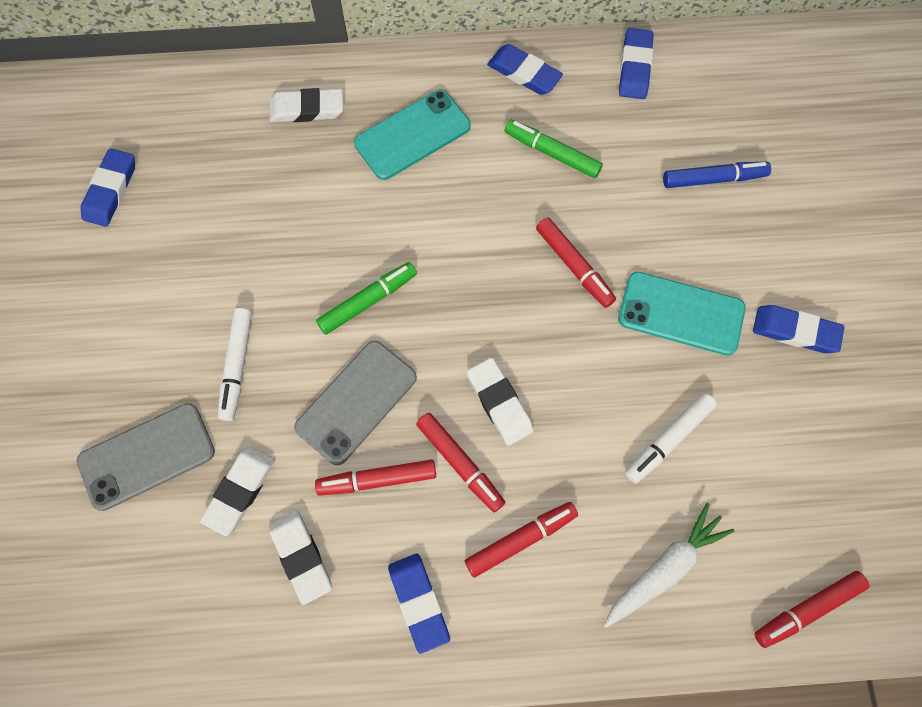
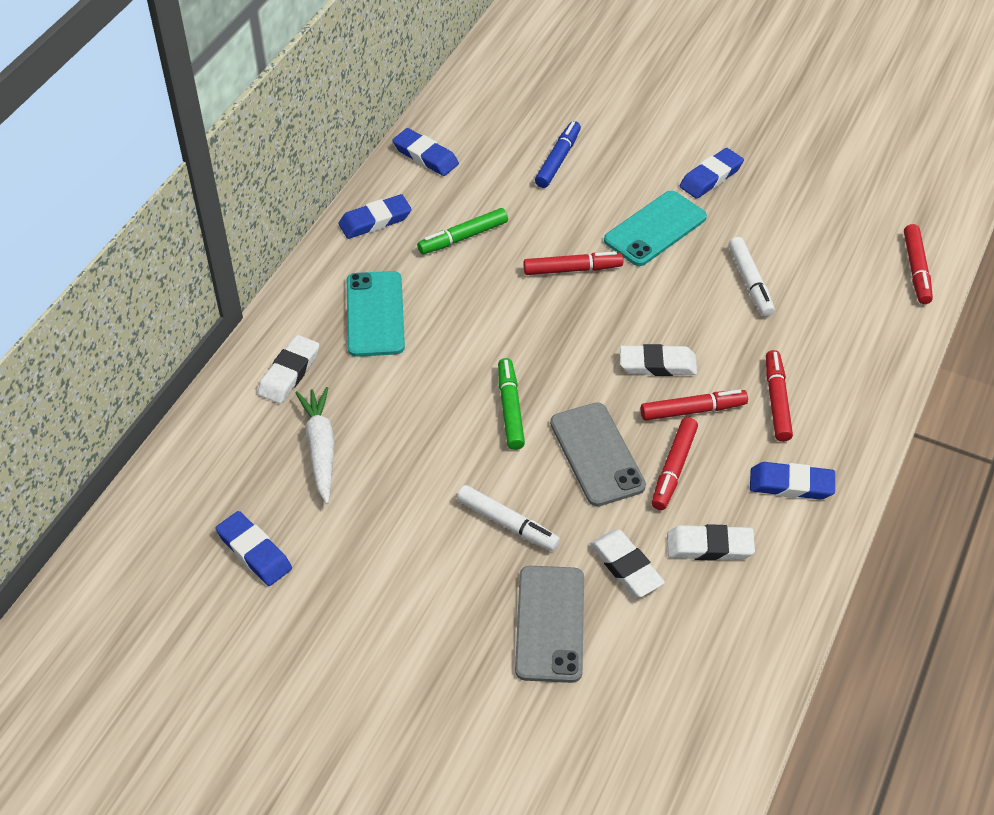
camera: 60 degrees left, 20 degrees down
(664, 568) = (846, 329): white carrot -> white carrot (320, 449)

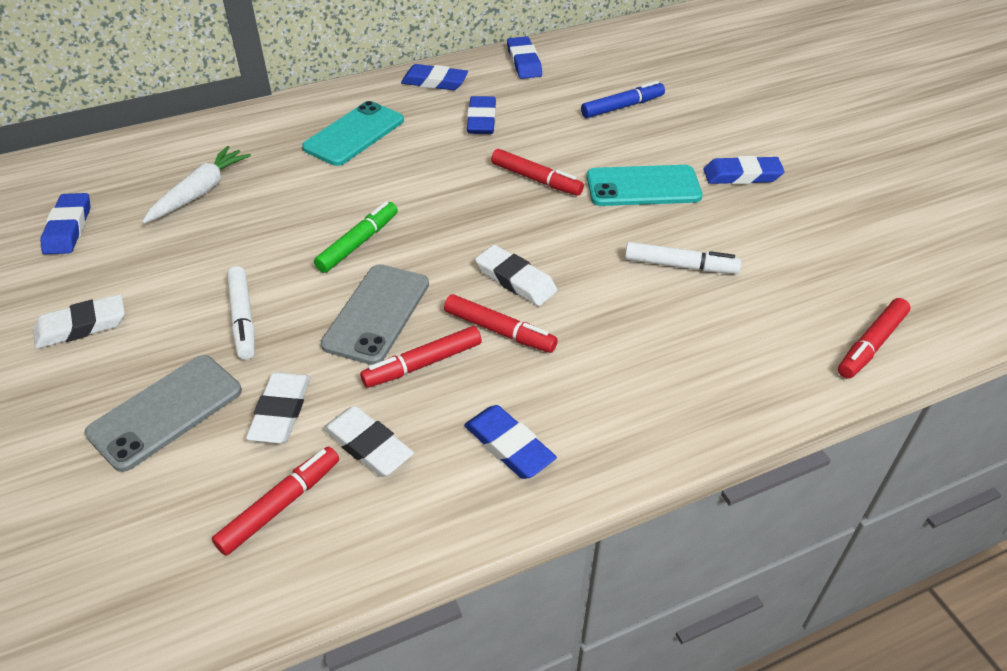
camera: 40 degrees right, 5 degrees down
(289, 373) = (250, 138): white eraser -> white eraser (81, 326)
(463, 237) = (481, 120): green marker -> blue eraser
(750, 282) = (680, 266): white marker -> white marker turned 105 degrees counterclockwise
(777, 401) = (586, 369): red marker -> red marker (280, 505)

